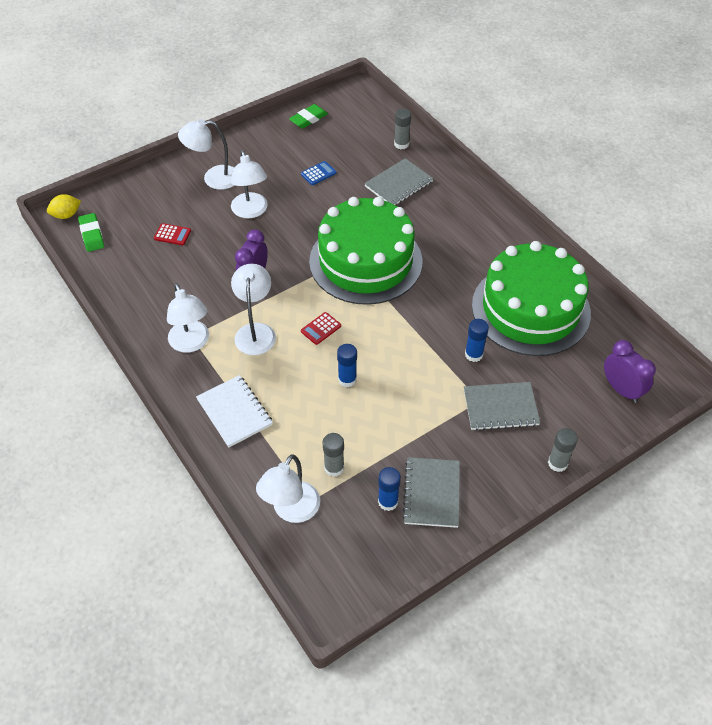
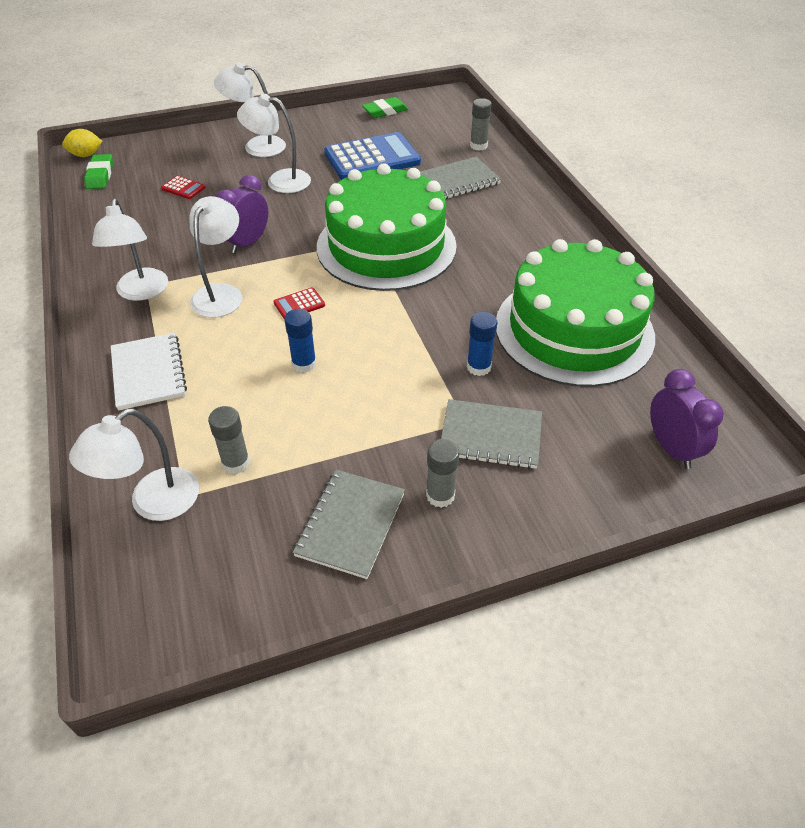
camera: 15 degrees right, 5 degrees down
(251, 211) = (280, 180): white lamp -> white lamp turned 105 degrees clockwise
(318, 173) = (372, 158): blue calculator -> blue calculator, size x2.38
(388, 501) = (286, 521): blue glue stick -> none
(557, 463) = (547, 524): grey glue stick -> grey glue stick (440, 495)

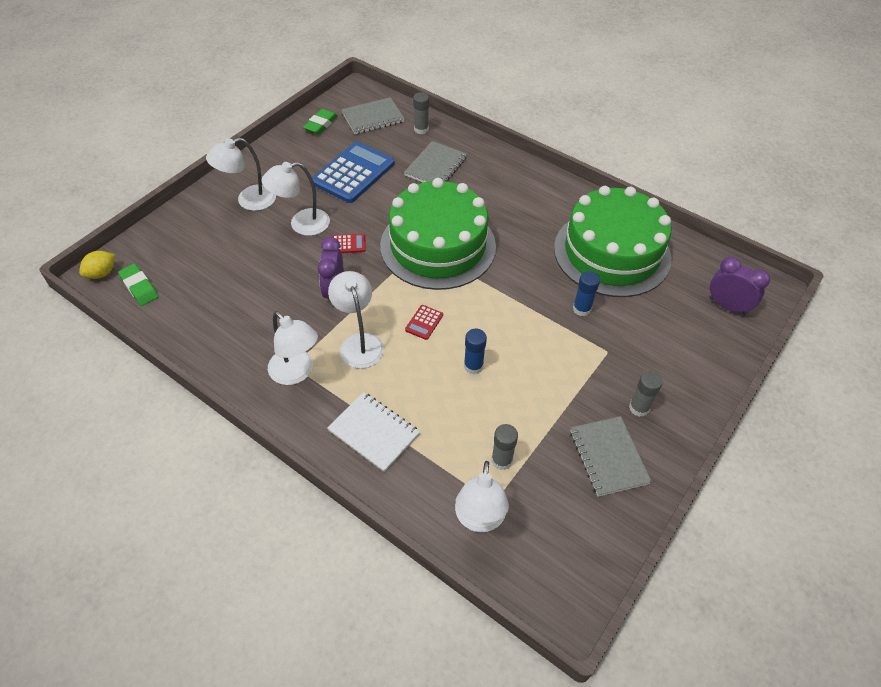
camera: 35 degrees left, 5 degrees up
(183, 188) = (229, 266): red calculator -> red calculator (348, 244)
(490, 436) = (630, 353): grey notebook -> grey notebook (373, 117)

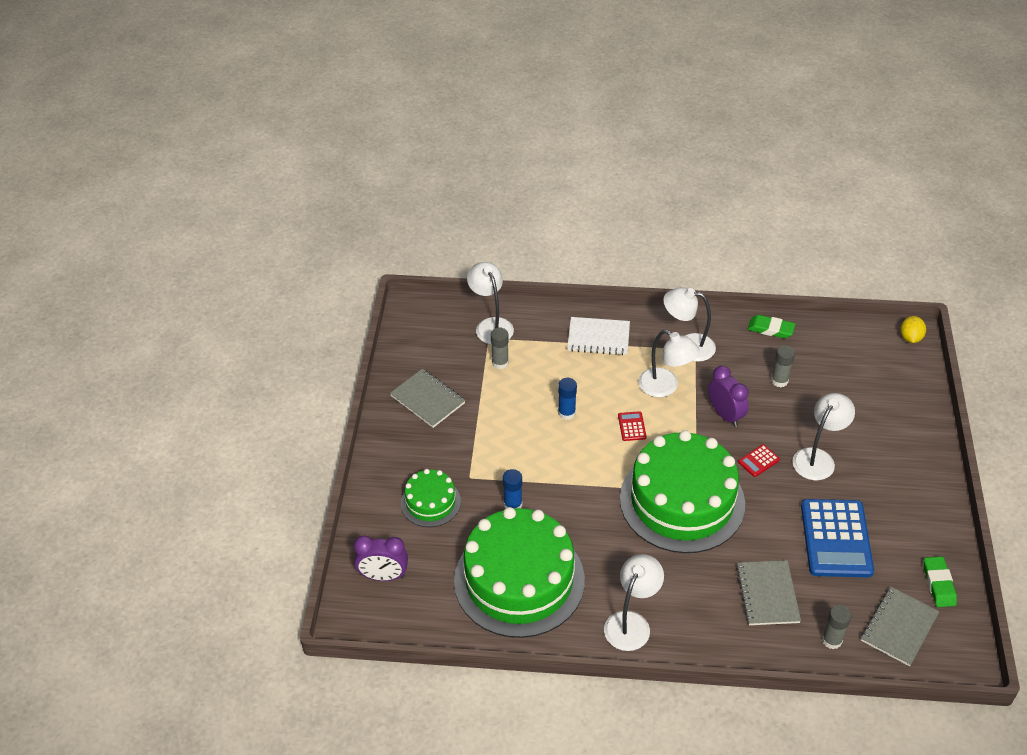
camera: 150 degrees right, 5 degrees down
(139, 287) = (869, 343): green eraser -> green eraser (770, 329)
(249, 201) = (889, 456): white lamp -> white lamp (631, 623)
(639, 408) = (422, 444): grey glue stick -> grey glue stick (779, 380)
(657, 346) = (430, 502): none -> green cake

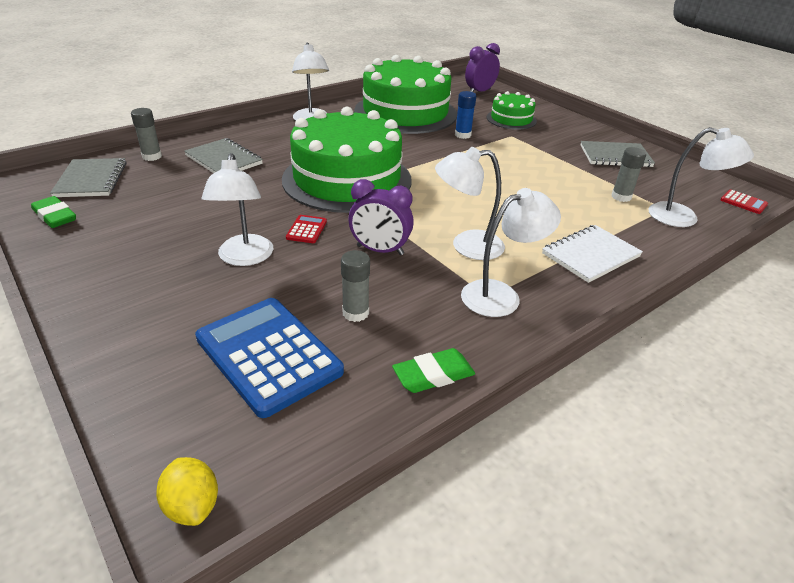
camera: 135 degrees right, 10 degrees down
(566, 413) = (514, 190): blue glue stick -> none
(632, 426) = (451, 204): red calculator -> red calculator (743, 202)
(836, 539) = (182, 208): blue calculator -> blue calculator (268, 355)

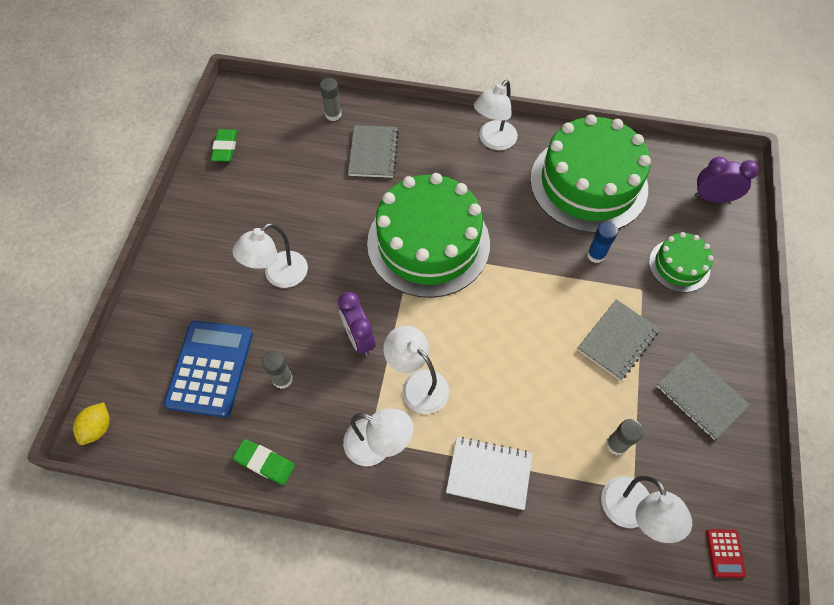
camera: 50 degrees right, 25 degrees up
(91, 180) = (275, 119): grey notebook -> grey notebook (617, 340)
(306, 230) = (340, 278): red calculator -> none

